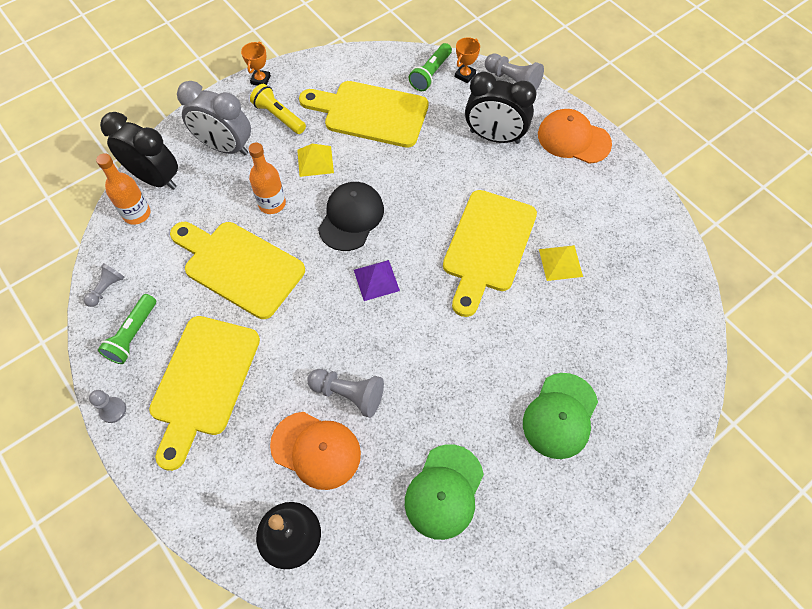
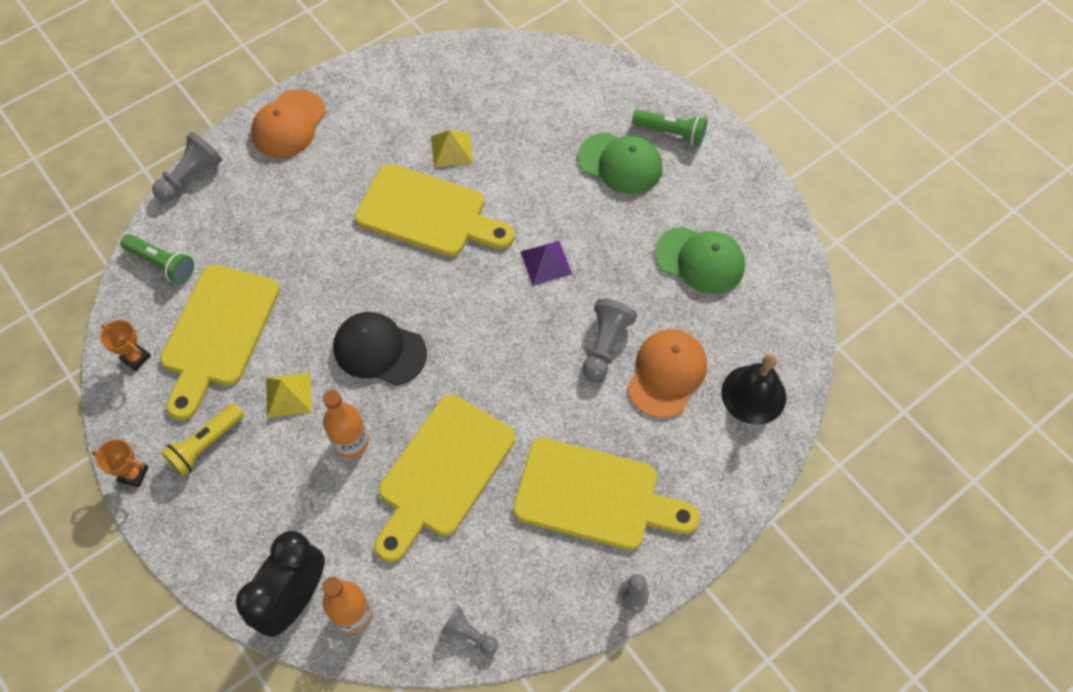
camera: 90 degrees left, 0 degrees up
(132, 335) = (535, 588): green flashlight -> green flashlight (671, 133)
(225, 147) = (251, 510): grey clock -> none
(376, 280) = (466, 322): purple pyramid -> purple pyramid (546, 262)
(465, 75) = (171, 226): orange trophy -> orange trophy (136, 358)
(494, 137) = (275, 199): black clock -> none

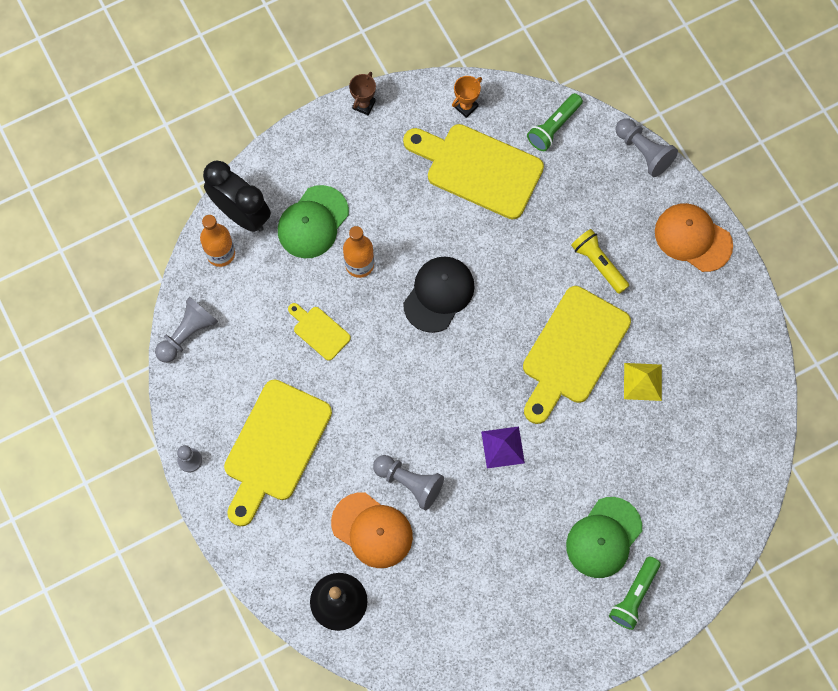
camera: 100 degrees right, 10 degrees up
(133, 474) = (364, 105): orange trophy -> brown trophy
(205, 444) = (378, 156): yellow flashlight -> yellow flashlight (598, 264)
(288, 394) = (411, 220): yellow pyramid -> none
(442, 472) = (319, 331): yellow cutting board -> yellow cutting board, size x0.48
(469, 634) = (187, 334): grey pawn -> grey pawn, size x1.57
(700, 260) = (482, 588): green cap -> green cap (313, 222)

